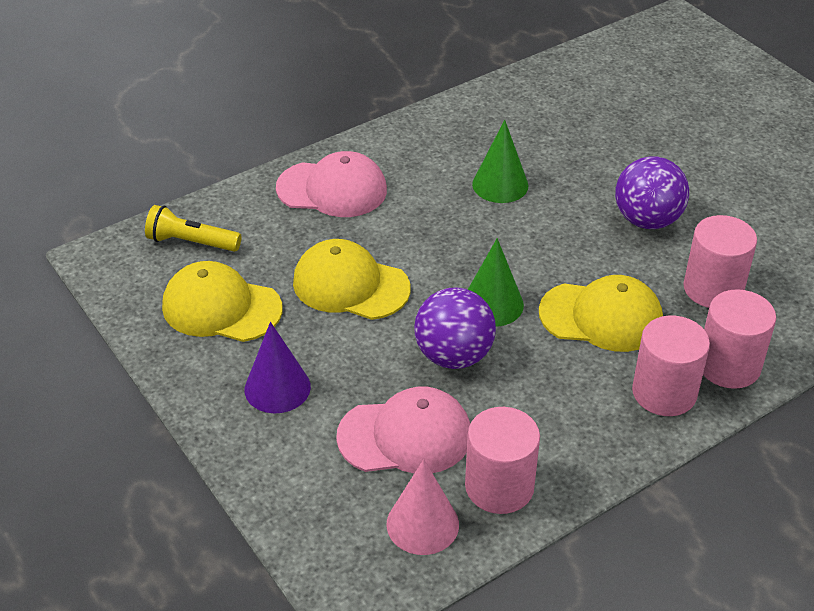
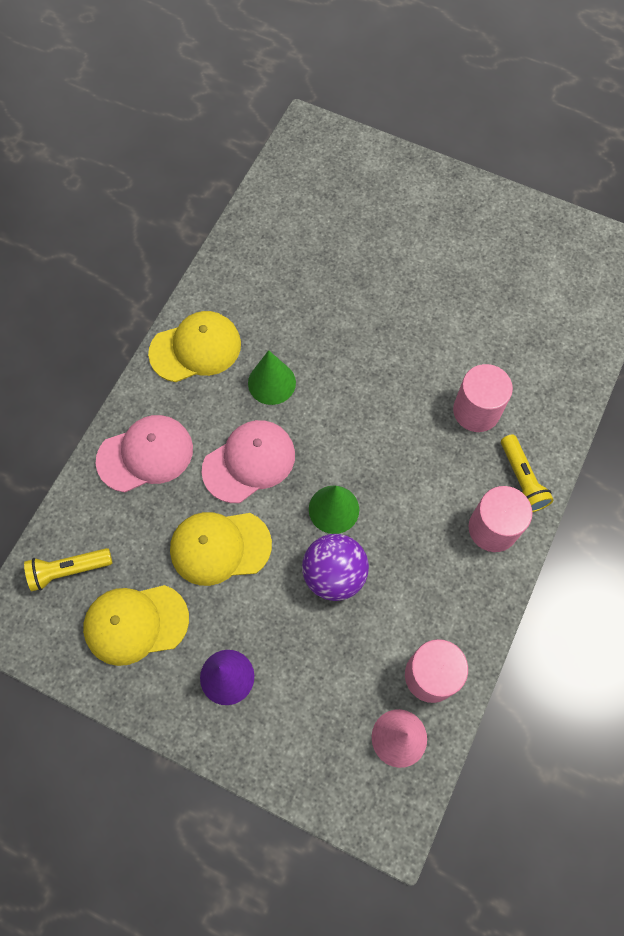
camera: 30 degrees left, 25 degrees up
(405, 436) = (343, 668): pink cap -> pink cap (249, 462)
(601, 317) = (415, 480): yellow cap -> yellow cap (195, 348)
(647, 220) = (397, 365): purple ball -> none
(728, 365) = (521, 479): pink cylinder -> yellow flashlight

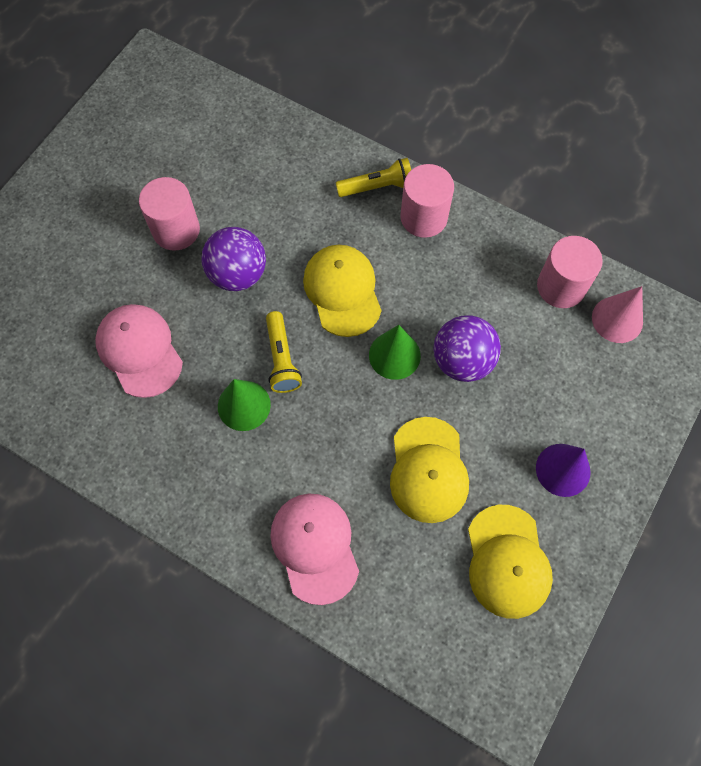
camera: 85 degrees left, 0 degrees up
(68, 570) = (446, 637): yellow flashlight -> yellow flashlight (282, 359)
(195, 348) = (188, 486): yellow cap -> yellow cap (342, 291)
(249, 462) = (335, 435): pink cap -> pink cap (139, 351)
(402, 361) = (237, 274): none -> purple ball
(476, 411) = (302, 214): pink cylinder -> pink cylinder (176, 230)

